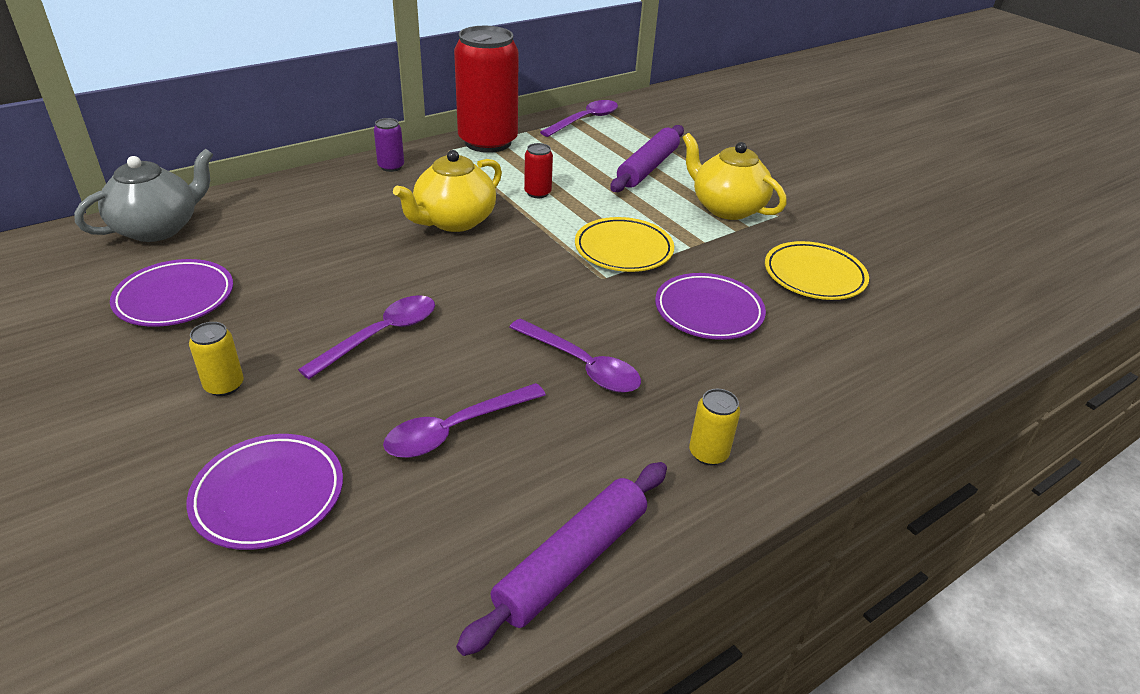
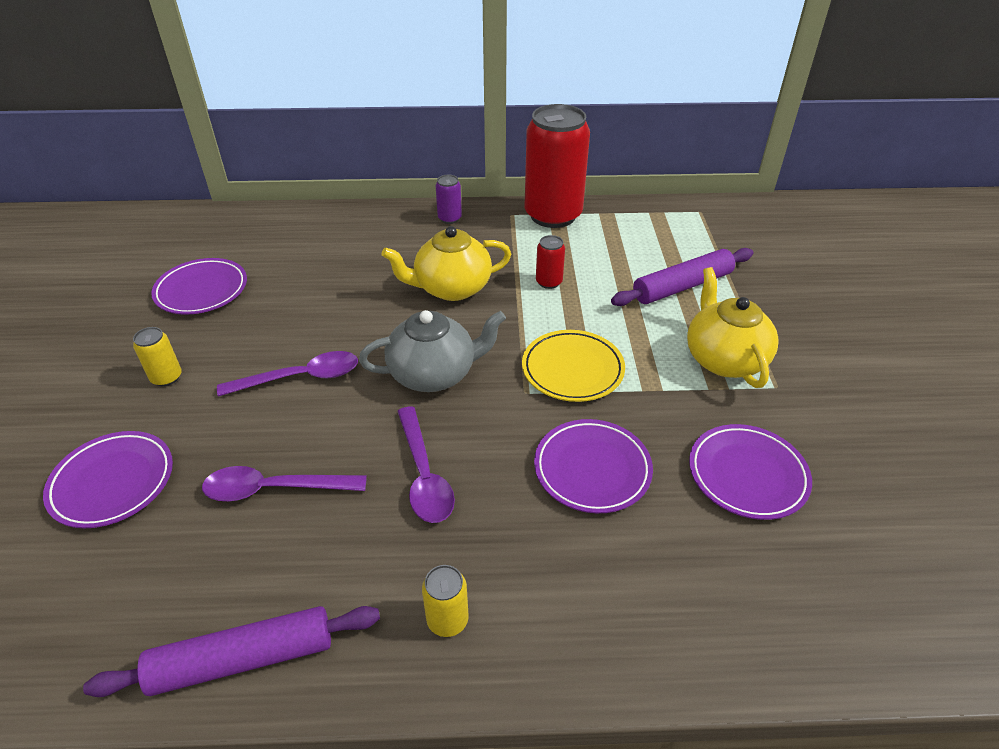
camera: 35 degrees right, 5 degrees up
(158, 228) = (242, 226): grey teapot -> grey teapot (434, 374)
(585, 120) = (667, 215): purple spoon -> none
(814, 276) = (747, 475): yellow plate -> purple plate

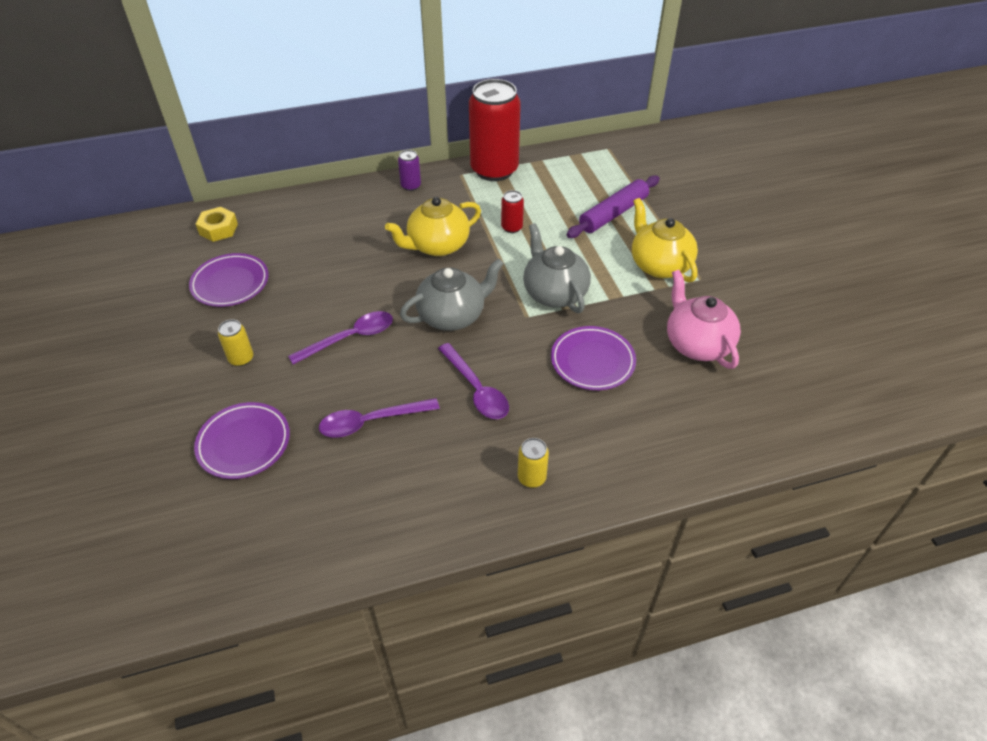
camera: 15 degrees left, 5 degrees up
(221, 231) = (218, 229): none -> yellow nut
(243, 659) = (405, 532): purple rolling pin -> none
(572, 369) = (554, 293): yellow plate -> grey teapot
(747, 475) = (696, 344): purple plate -> pink teapot

